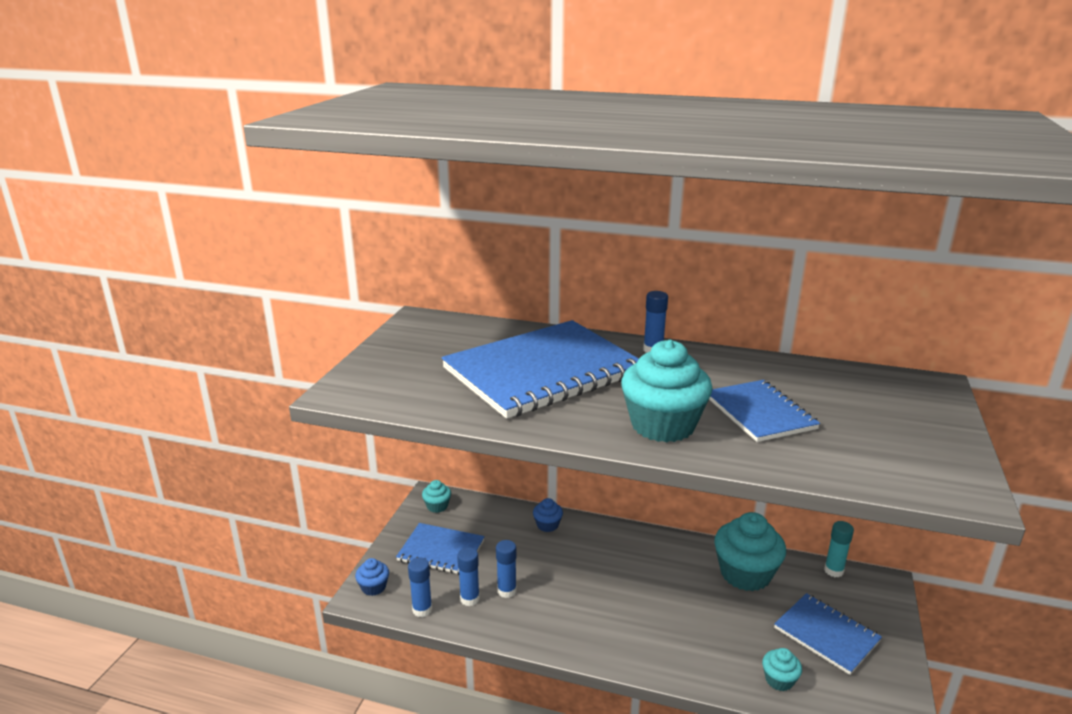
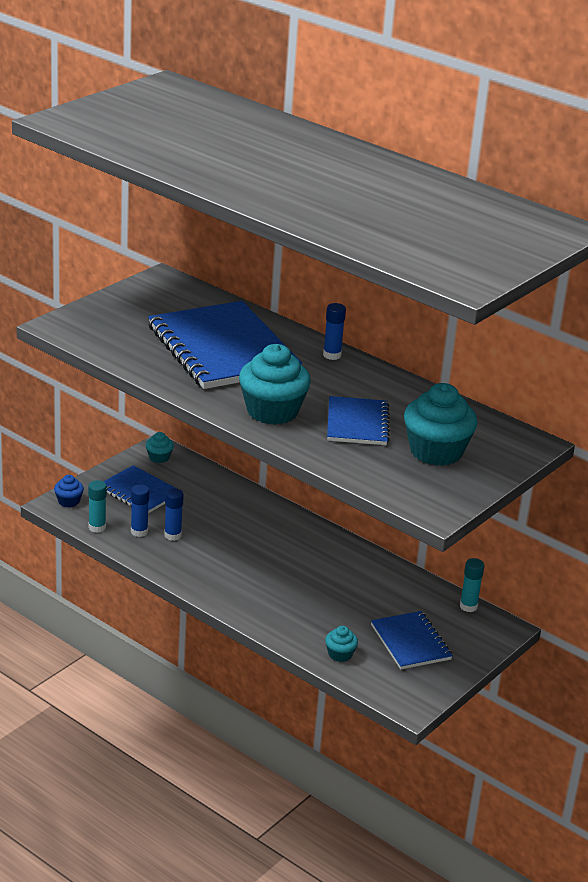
camera: 20 degrees right, 5 degrees up
(422, 609) = (97, 527): blue glue stick -> turquoise glue stick
(542, 371) = (223, 349): blue notebook -> blue notebook turned 75 degrees clockwise
(547, 525) = (244, 500): blue cupcake -> none
(745, 574) = (386, 585): turquoise cupcake -> turquoise cupcake (436, 452)

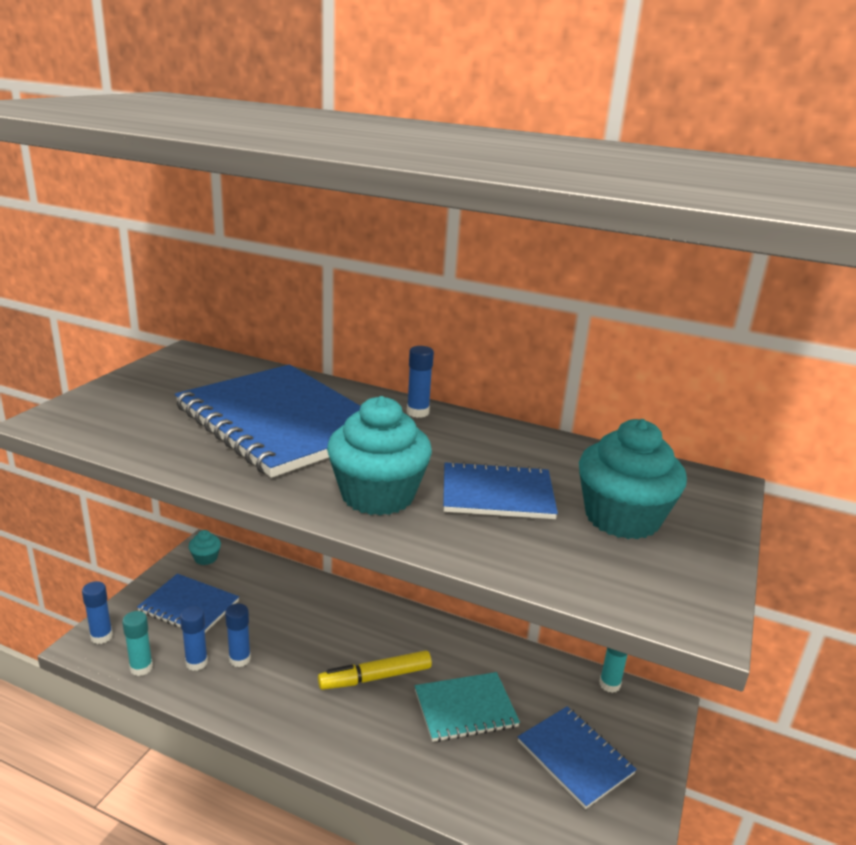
camera: 15 degrees left, 5 degrees down
(68, 501) = (101, 636): blue cupcake -> blue glue stick
(276, 566) = (375, 677): none -> yellow marker
(339, 598) = (465, 708): none -> turquoise notebook
(340, 654) = (501, 803): turquoise cupcake -> none
(357, 423) = (497, 494): blue notebook -> blue notebook turned 75 degrees counterclockwise

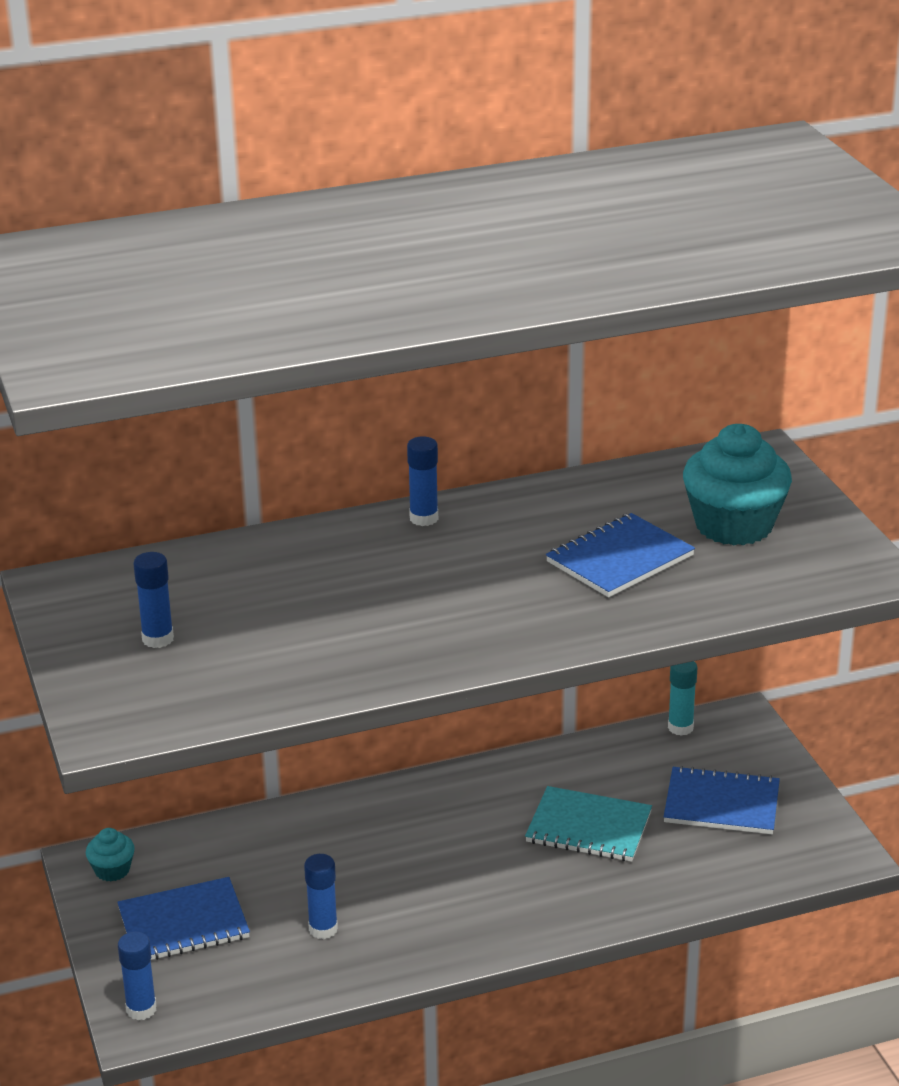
camera: 40 degrees left, 5 degrees up
(141, 668) = (237, 1002): turquoise glue stick -> none
(196, 663) = (285, 961): blue glue stick -> blue glue stick (158, 639)
(281, 422) = (325, 600): blue notebook -> none
(375, 677) = (476, 856): yellow marker -> none
(378, 495) = (536, 615): turquoise cupcake -> none
(465, 708) = (588, 827): turquoise notebook -> turquoise notebook turned 75 degrees clockwise

